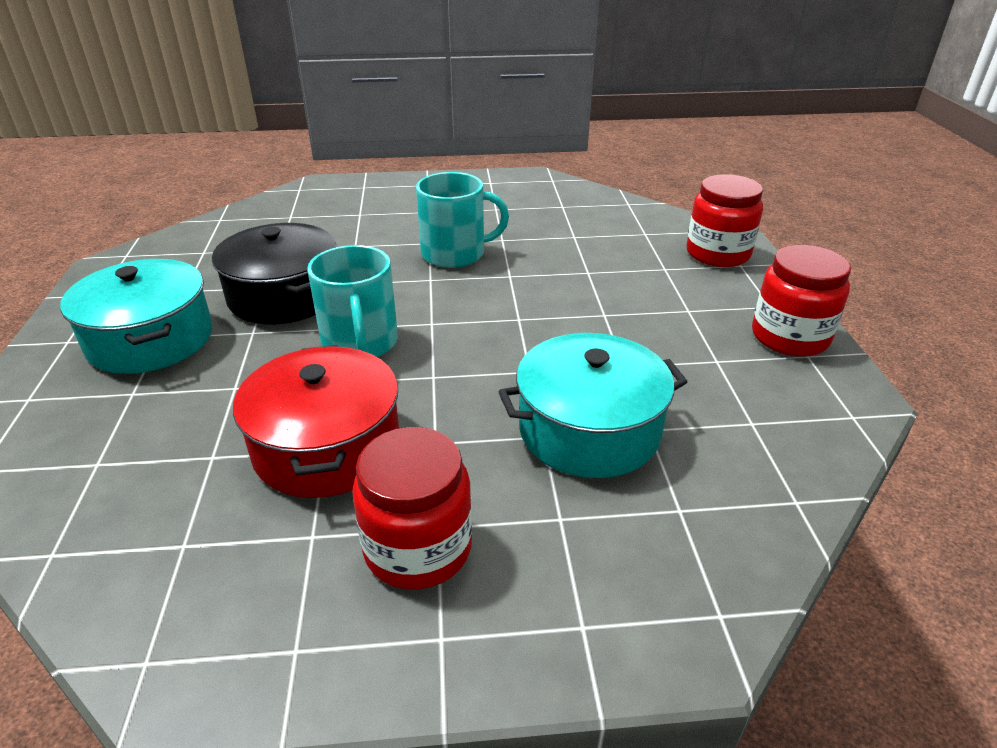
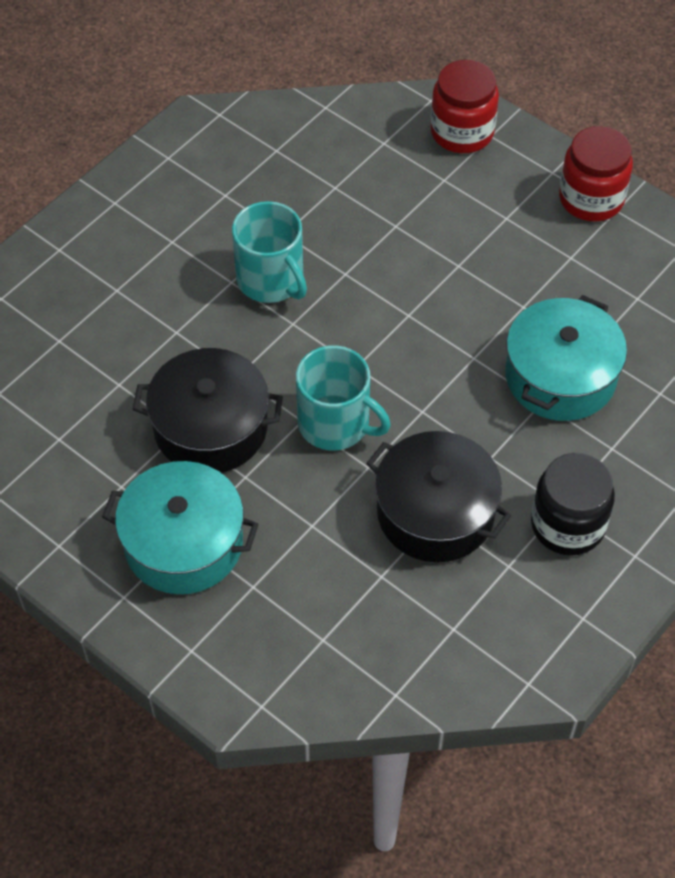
camera: 45 degrees left, 20 degrees up
(327, 446) = (435, 512): red pot -> black pot
(418, 548) = (568, 525): red jar -> black jar
(455, 254) = (271, 279): turquoise mug -> turquoise mug turned 105 degrees clockwise

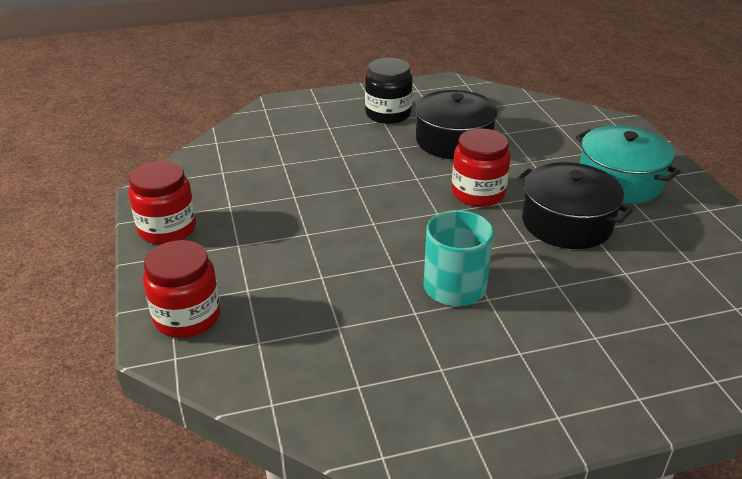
camera: 145 degrees left, 20 degrees down
(335, 423) = (478, 193): turquoise mug -> red jar
(560, 376) = (317, 160): turquoise pot -> none

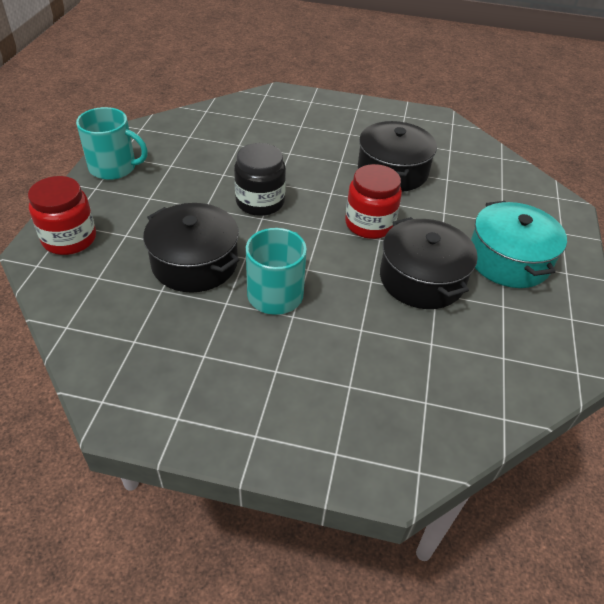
camera: 25 degrees right, 10 degrees up
(167, 229) = (114, 167): red jar -> turquoise mug
(347, 288) = (195, 263): none -> black pot
(388, 114) = (359, 129): black jar -> black jar (260, 202)

